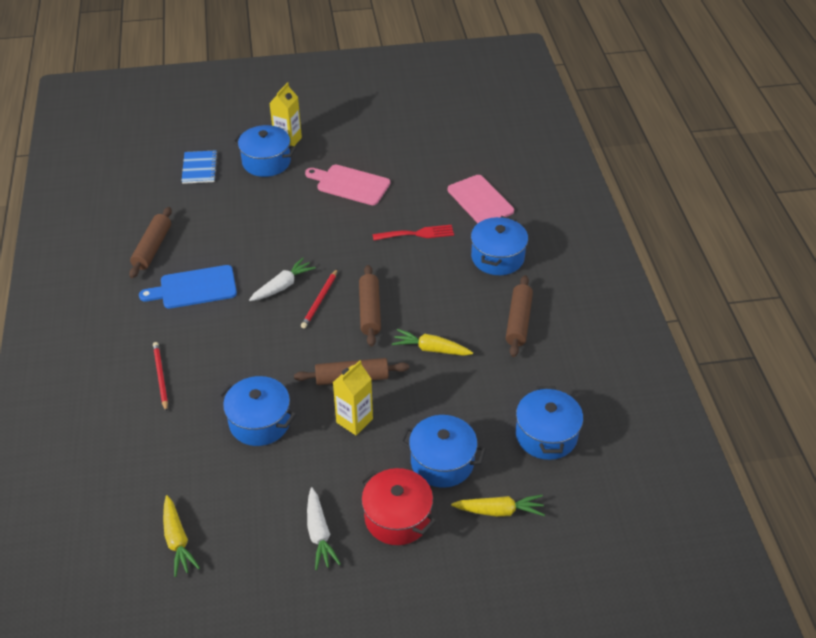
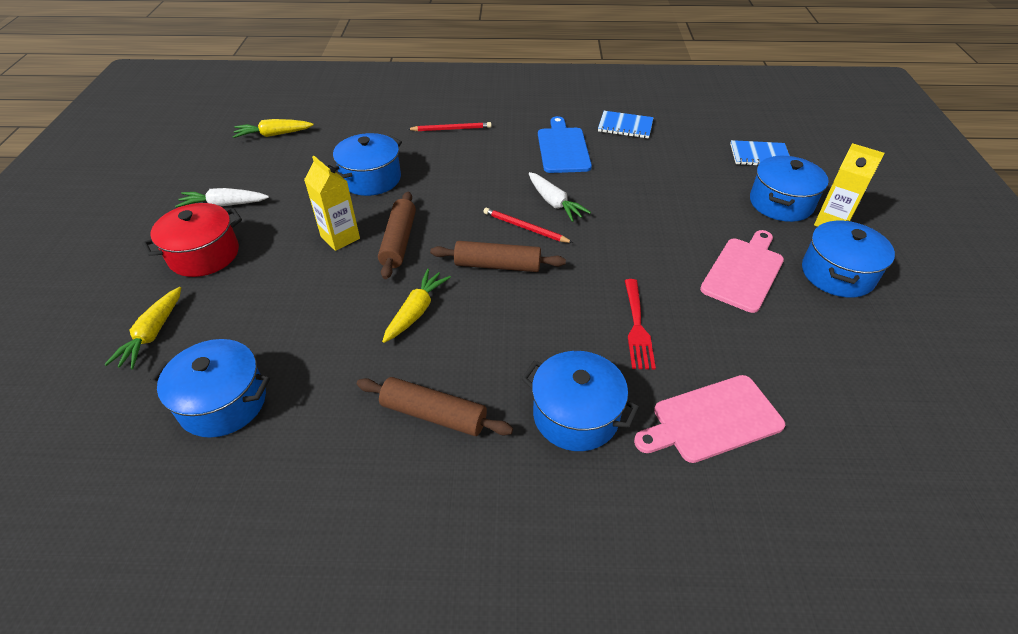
camera: 100 degrees right, 0 degrees up
(152, 248) = (625, 126): brown rolling pin -> blue notebook
(442, 462) = (247, 297): blue pot -> blue pot (837, 274)

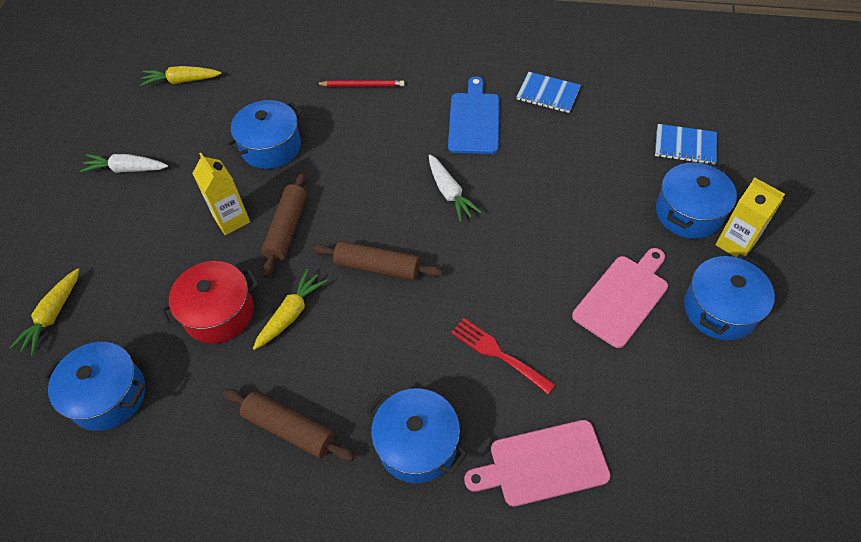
camera: 10 degrees right, 10 degrees up
(204, 255) = (103, 229): red pot -> red pot (219, 313)
(525, 228) = (413, 223): red pencil -> none
(637, 327) = (498, 353): red fork -> red fork turned 120 degrees clockwise

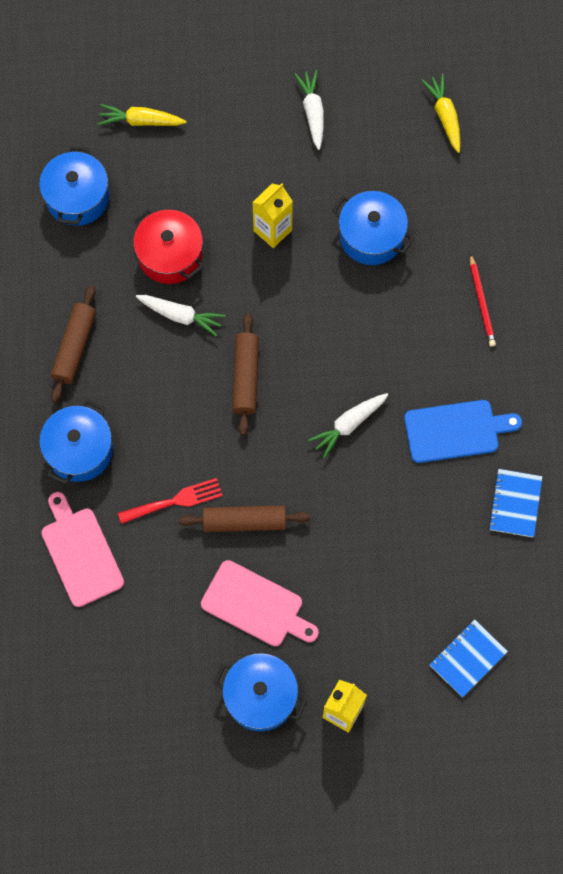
camera: 75 degrees right, 15 degrees up
(287, 229) = (272, 284): brown rolling pin -> brown rolling pin (244, 521)
(291, 314) = (181, 316): yellow carrot -> white carrot
(498, 353) = (175, 501): red fork -> red fork turned 45 degrees clockwise
(685, 146) = (468, 658): blue notebook -> blue notebook turned 45 degrees clockwise
(688, 213) = (373, 664): blue pot -> none

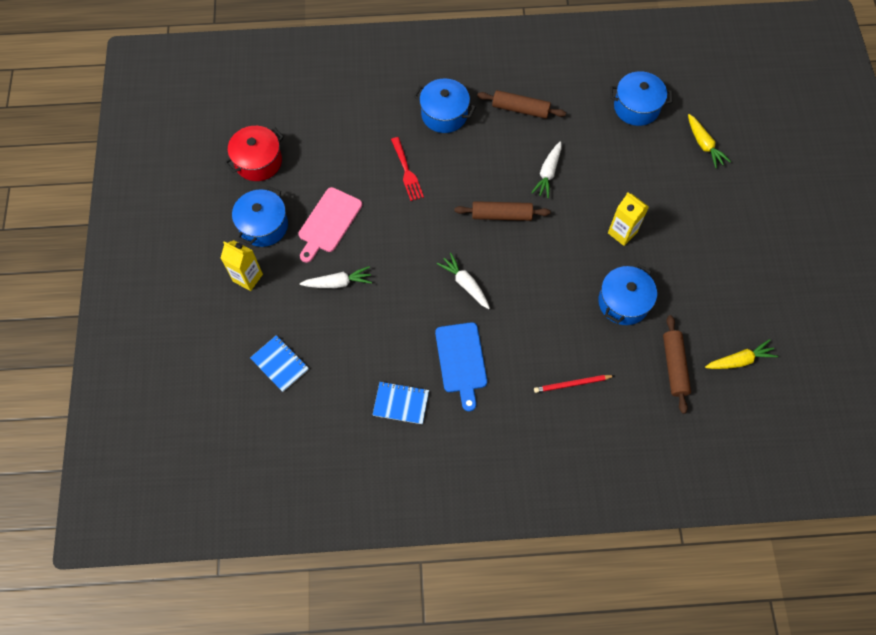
camera: 90 degrees right, 5 degrees down
(80, 553) = (371, 117): pink cutting board -> none
(141, 121) = (704, 145): yellow carrot -> yellow carrot turned 150 degrees clockwise
(170, 255) = (596, 165): red pot -> red pot (258, 161)
(244, 521) = (391, 215): brown rolling pin -> brown rolling pin (674, 366)
(312, 112) = (728, 261): white carrot -> white carrot (338, 283)

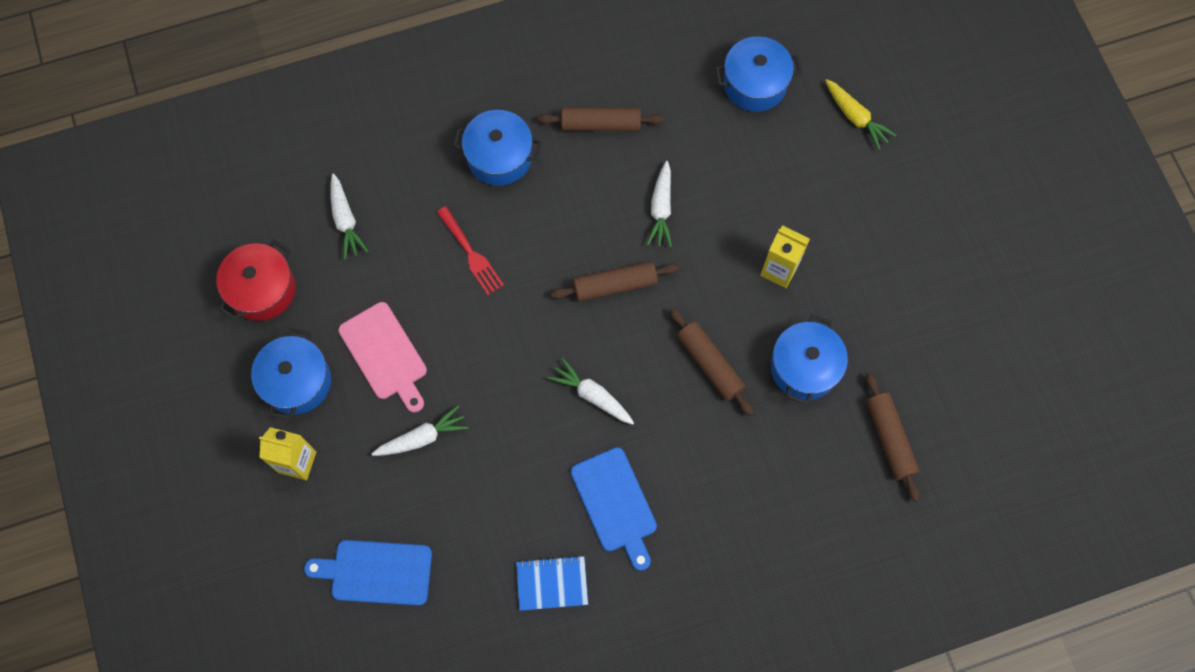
camera: 15 degrees left, 5 degrees up
(280, 364) = (376, 572): blue notebook -> blue cutting board
(327, 131) = (345, 220): none -> white carrot
(328, 222) = (385, 354): pink cutting board -> pink cutting board turned 45 degrees counterclockwise
(555, 283) = (709, 364): none -> brown rolling pin
(572, 384) = (766, 497): red pencil -> none
(739, 360) = (969, 409): yellow carrot -> none

